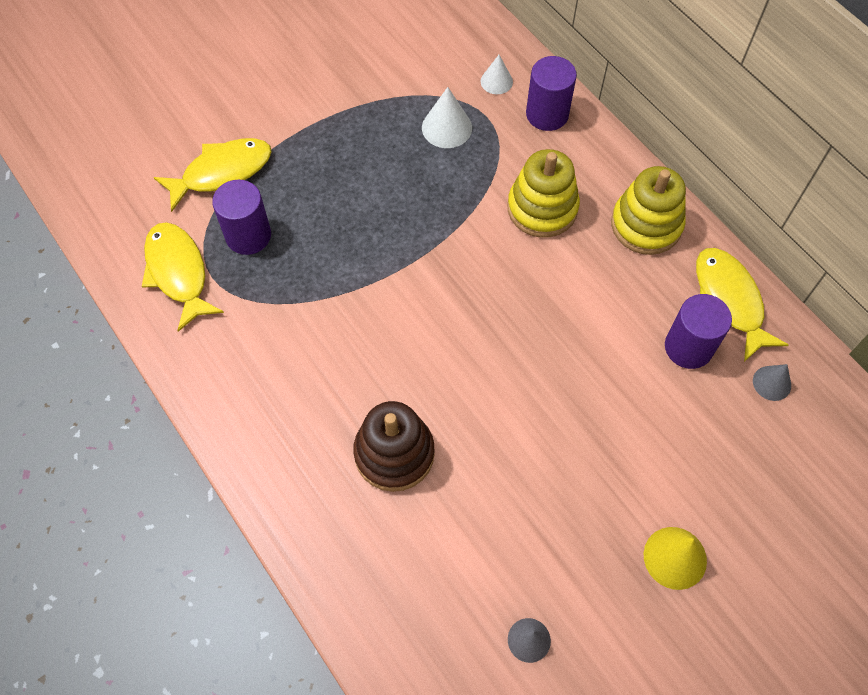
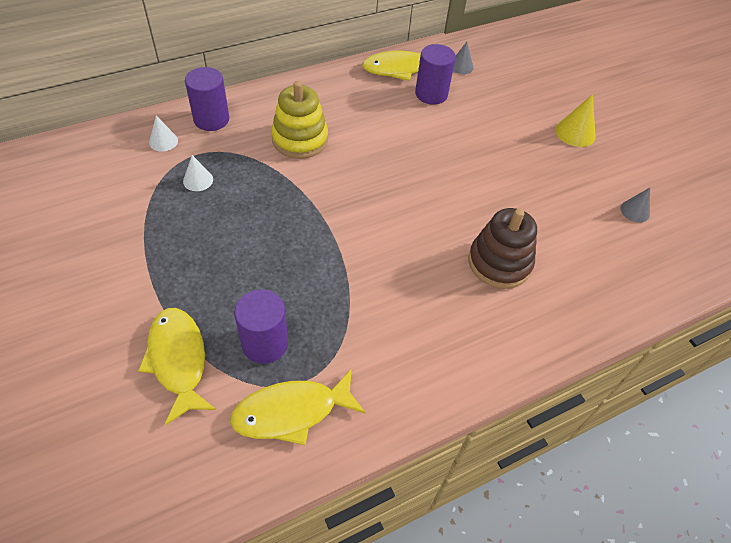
camera: 85 degrees left, 10 degrees down
(447, 127) = (198, 180): white cone -> white cone, size x0.66
(646, 225) = (331, 91): yellow stacking toy -> none

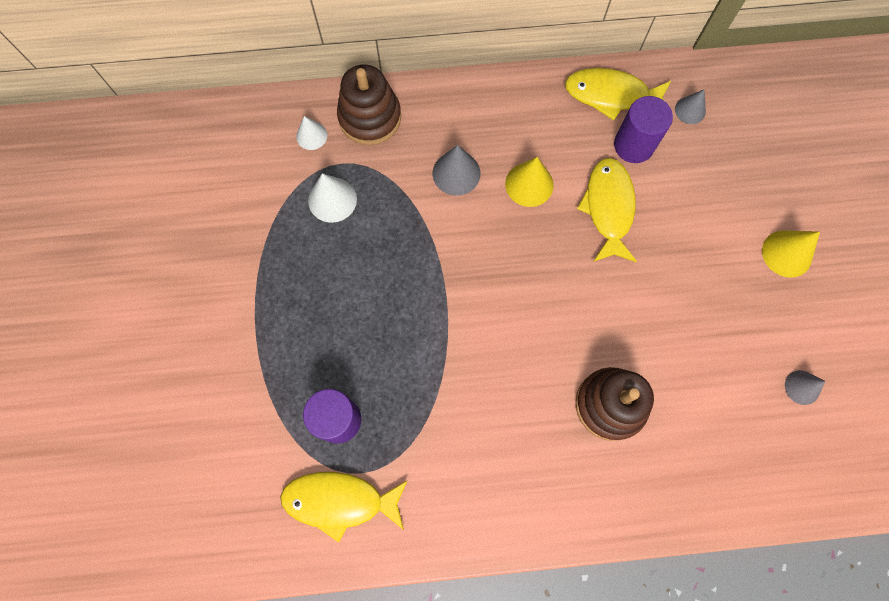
camera: 25 degrees right, 20 degrees up
(178, 360) = (256, 411): yellow fish -> yellow fish (608, 208)
(198, 180) = (332, 199): white cone -> white cone, size x1.52
(211, 119) = (370, 117): purple cylinder -> brown stacking toy
(300, 139) = (456, 173): yellow stacking toy -> grey cone
(362, 134) = (529, 184): none -> yellow cone

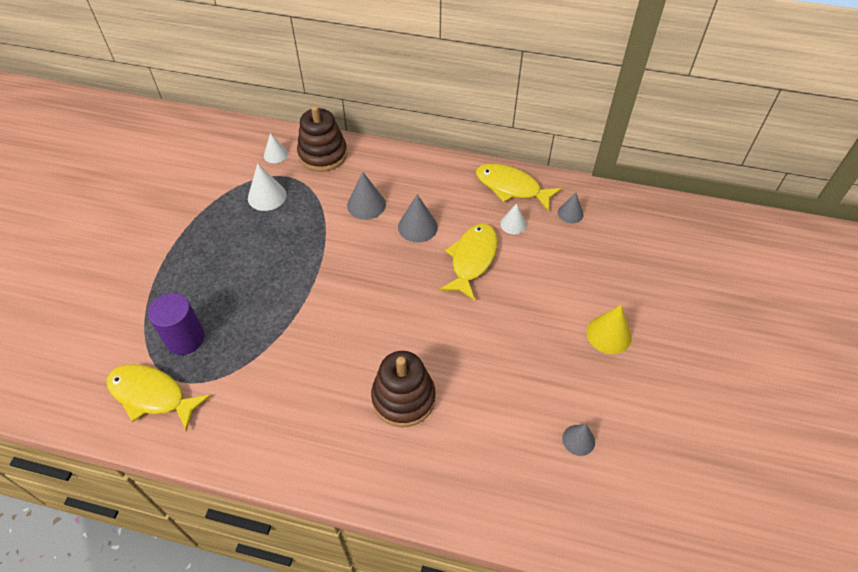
camera: 20 degrees right, 20 degrees down
(529, 184) = (417, 227): yellow cone -> grey cone
(633, 145) = (513, 224): purple cylinder -> white cone

